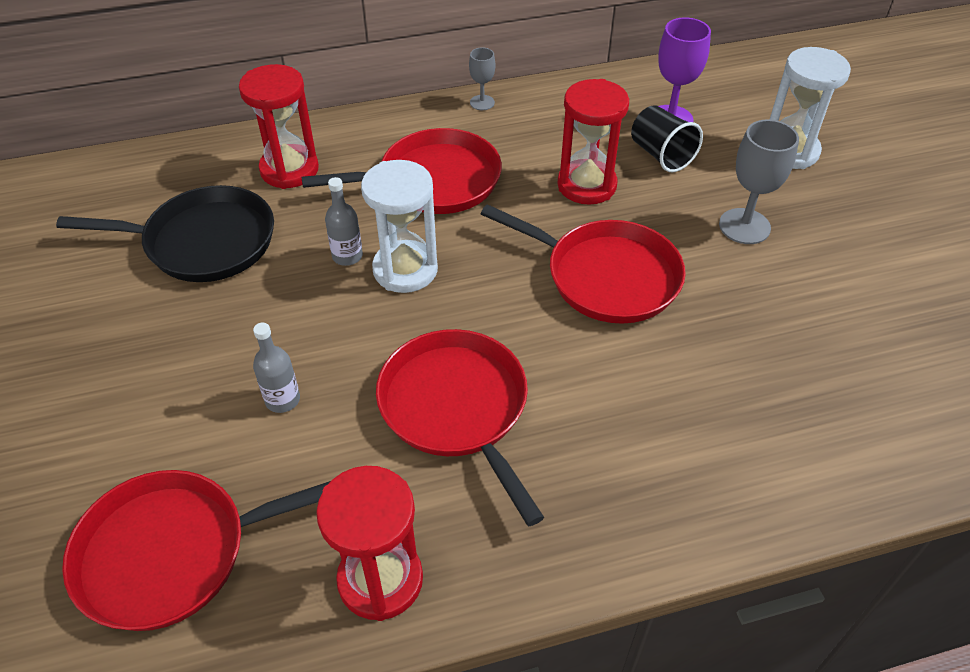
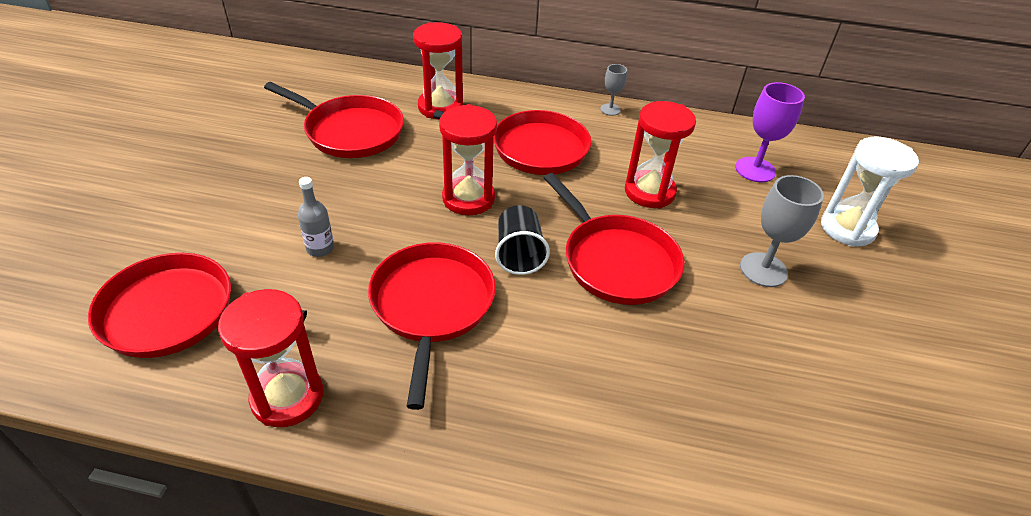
camera: 25 degrees right, 5 degrees down
(204, 242) = (350, 131): black pan -> red pan
(347, 256) = (435, 175): grey bottle -> none
(405, 270) = (468, 198): white hourglass -> red hourglass
(661, 155) = (728, 192): black cup -> black cup (519, 254)

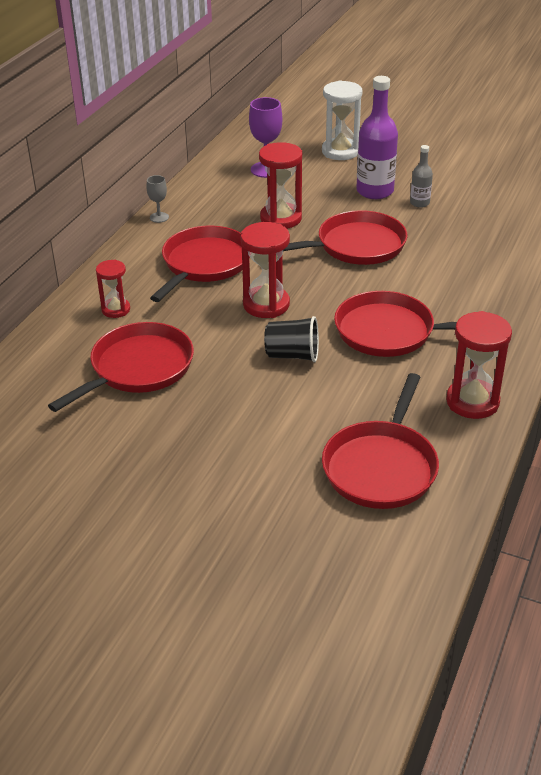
camera: 75 degrees left, 5 degrees down
(320, 248) = (314, 387): grey bottle -> grey bottle (419, 203)
(440, 107) = (116, 309): red hourglass -> red hourglass, size x0.61
(519, 254) = (341, 287): black cup -> black cup (292, 355)
(763, 270) = (375, 191): grey goblet -> purple bottle

